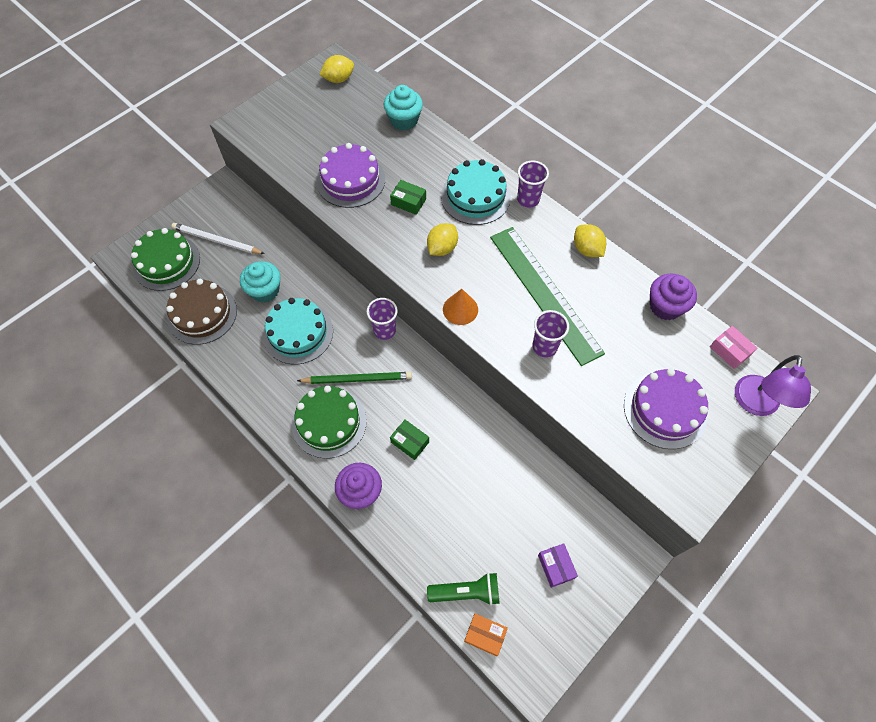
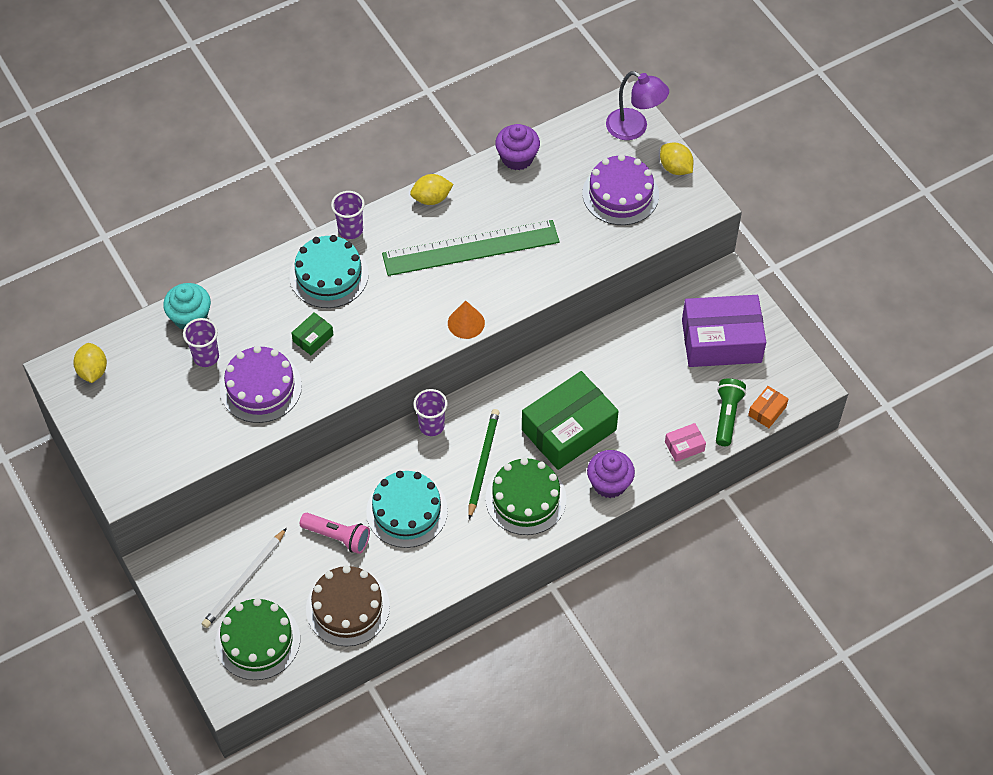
camera: 75 degrees left, 5 degrees down
(265, 290) = (337, 536): turquoise cupcake -> pink flashlight
(410, 442) = (568, 430): green box -> green box, size x2.35
(442, 248) = (386, 321): yellow lemon -> yellow lemon (675, 168)
(544, 346) = (530, 265): purple cup -> purple cup (206, 357)
(556, 566) = (721, 341): purple box -> purple box, size x2.35
(730, 351) = (578, 127): pink box -> pink box (684, 446)

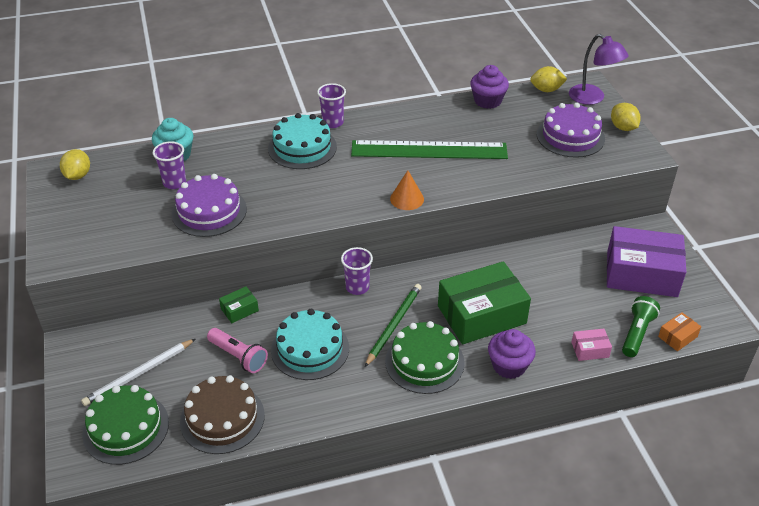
camera: 15 degrees right, 15 degrees down
(313, 338) = (270, 186): green box -> green box (239, 310)
(431, 198) = (407, 114): yellow lemon -> yellow lemon (546, 90)

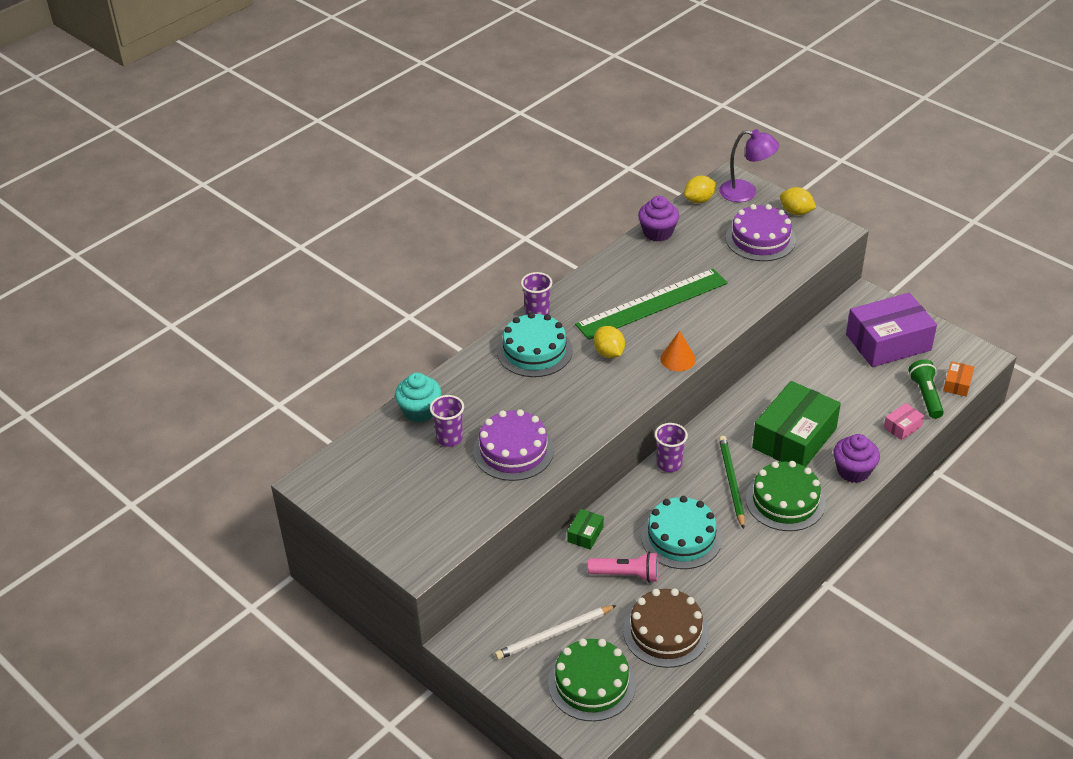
camera: 30 degrees left, 0 degrees up
(78, 175) = (344, 474): yellow lemon -> yellow lemon (609, 353)
(139, 374) = (554, 634): white pencil -> white pencil turned 45 degrees clockwise

